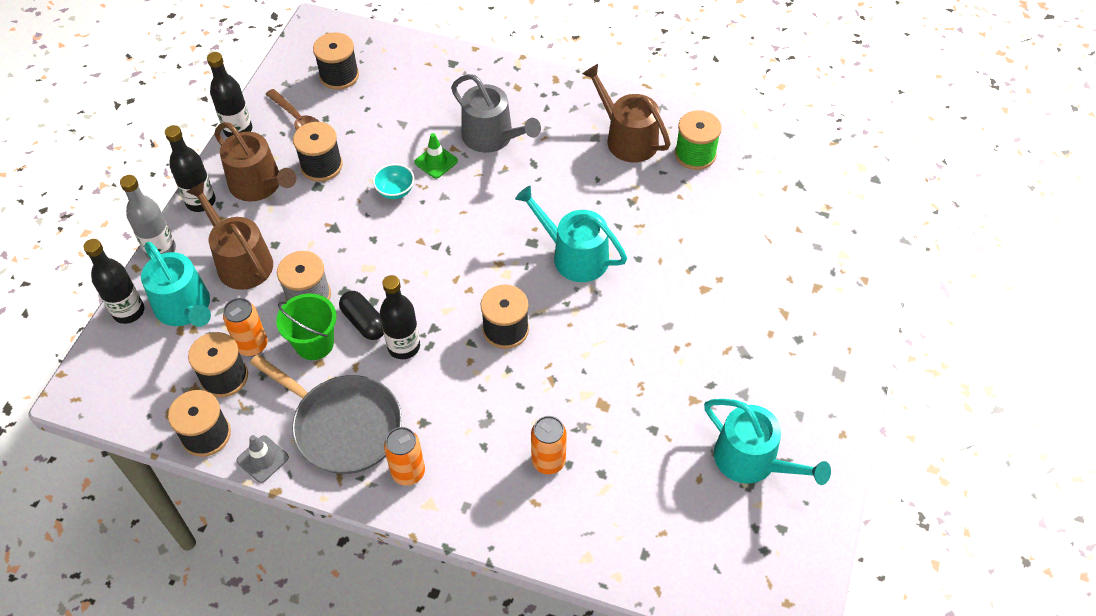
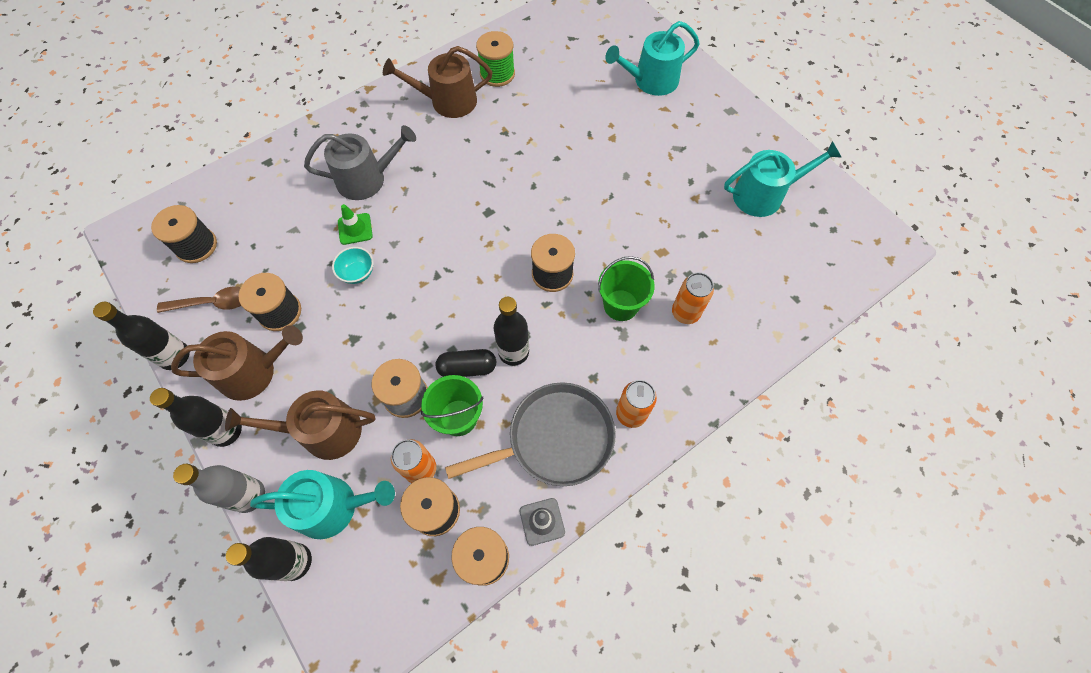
camera: 55 degrees left, 10 degrees up
(515, 402) = (621, 305): none -> green bucket
(574, 256) = (522, 193): turquoise watering can -> turquoise watering can (651, 81)

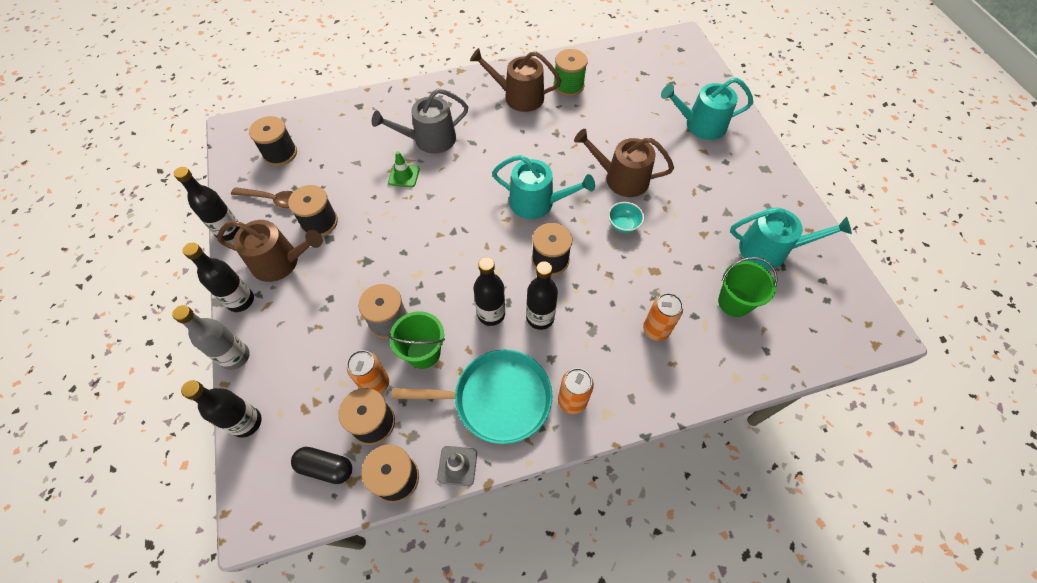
camera: 20 degrees right, 5 degrees down
(323, 431) = (312, 326): brown watering can -> brown watering can (621, 178)
(334, 506) = (295, 389): turquoise watering can -> turquoise watering can (537, 202)
(358, 273) = (391, 210): turquoise bowl -> turquoise bowl (623, 225)
(367, 179) = (429, 139): grey watering can -> grey watering can turned 150 degrees clockwise
(467, 368) = (447, 314): black capsule -> black capsule (326, 467)
(555, 438) = (497, 399): grey pan -> turquoise pan
(566, 339) = (540, 318): none -> black bottle
(621, 305) = (600, 304): green bucket -> green bucket (734, 302)

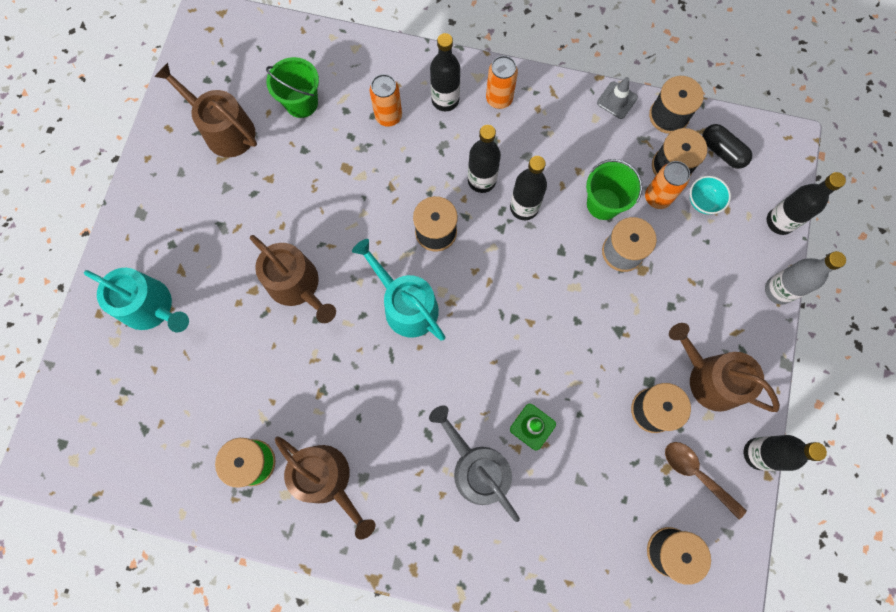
camera: 150 degrees left, 15 degrees up
(241, 301) = (762, 351): black bottle -> black bottle (445, 100)
(429, 139) = (477, 468): grey watering can -> grey watering can turned 135 degrees counterclockwise
(497, 399) = (559, 132): turquoise pan -> none
(623, 225) = (338, 230): turquoise bowl -> turquoise bowl (703, 201)
(769, 250) = (224, 130): turquoise watering can -> brown watering can

